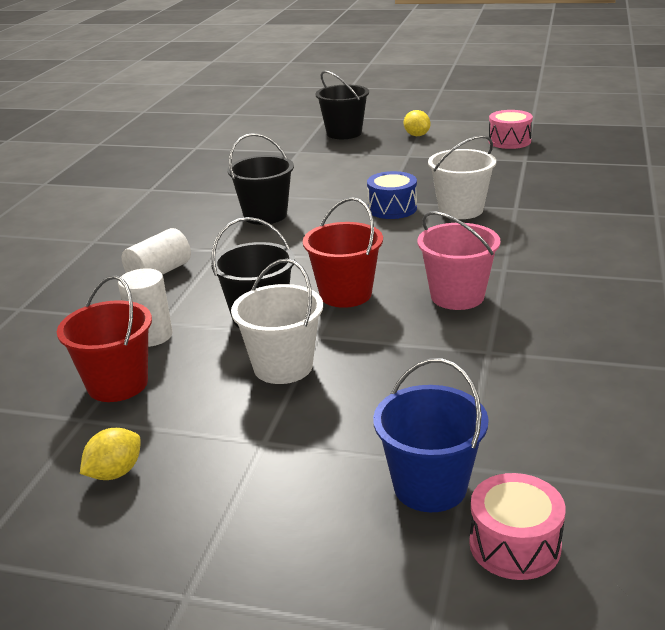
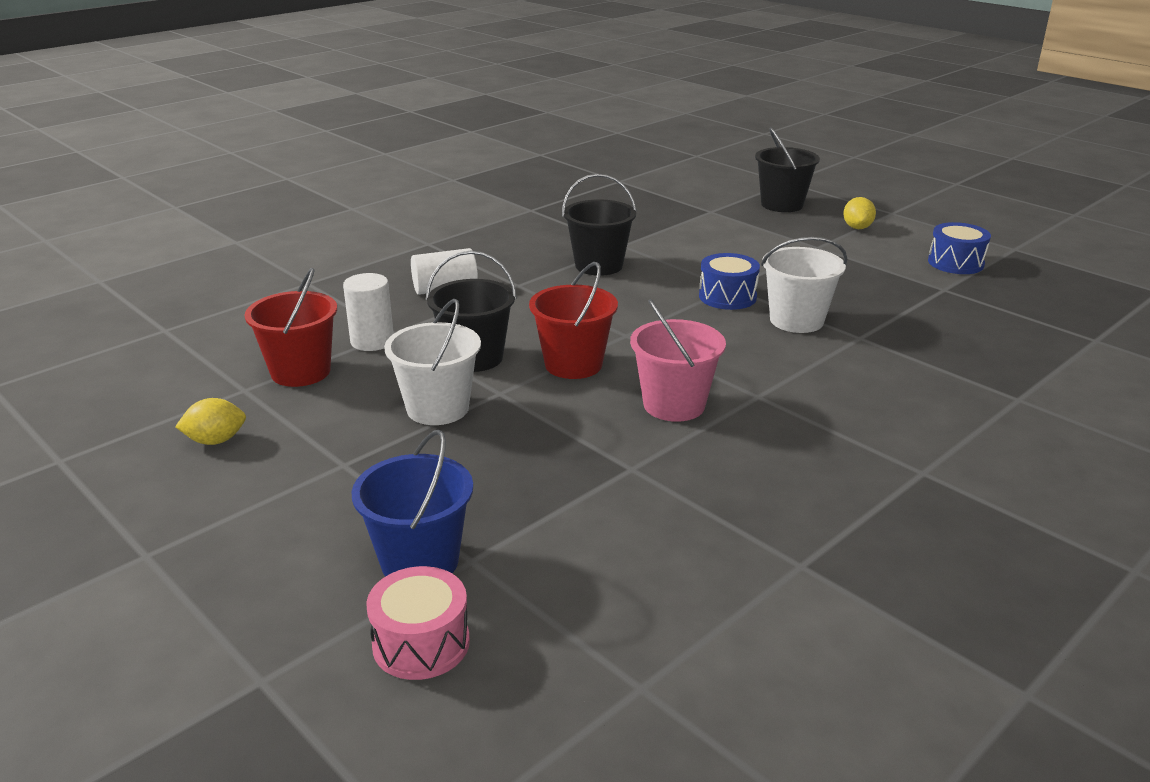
camera: 30 degrees right, 0 degrees up
(509, 141) = (955, 263): pink drum -> blue drum

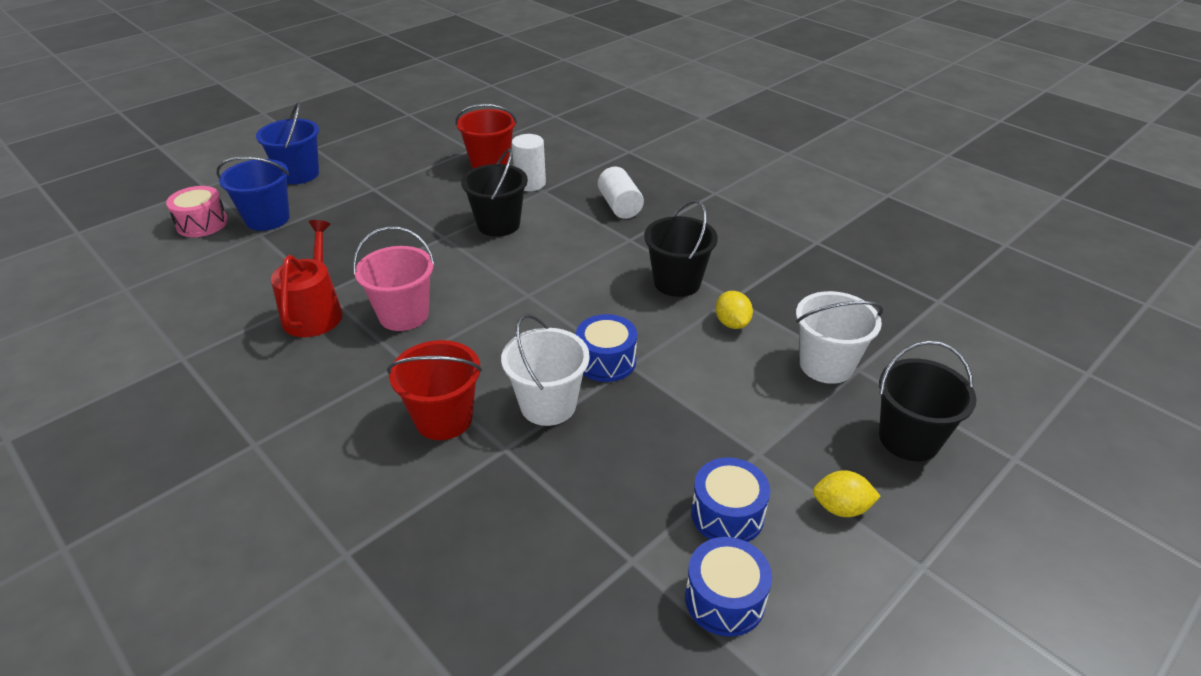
camera: 90 degrees right, 10 degrees up
(216, 440) = (414, 149): yellow lemon -> yellow lemon (732, 323)
(257, 555) = (299, 174): none -> blue bucket
(438, 408) = (429, 214): white bucket -> white bucket (826, 365)
(573, 364) = (479, 268): red bucket -> red bucket (444, 419)
(678, 469) = (315, 312): none -> red watering can
(883, 259) = (727, 514): none -> blue drum

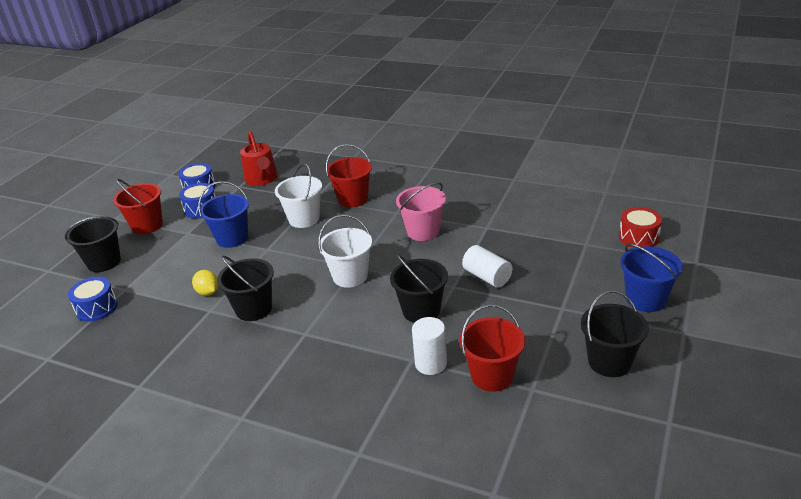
camera: 160 degrees right, 5 degrees down
(202, 224) = (638, 237): pink drum -> red drum
(267, 219) = (600, 255): blue bucket -> blue bucket (232, 238)
(315, 312) = (477, 216): red watering can -> red watering can (262, 179)
(395, 148) = (609, 362): none -> black bucket
(606, 361) = (282, 246): blue drum -> blue drum (97, 308)
(620, 206) = (330, 366): white cylinder -> white cylinder (487, 277)
(826, 365) = (145, 285): white bucket -> white bucket (350, 276)
(841, 508) = (147, 225): yellow lemon -> red bucket

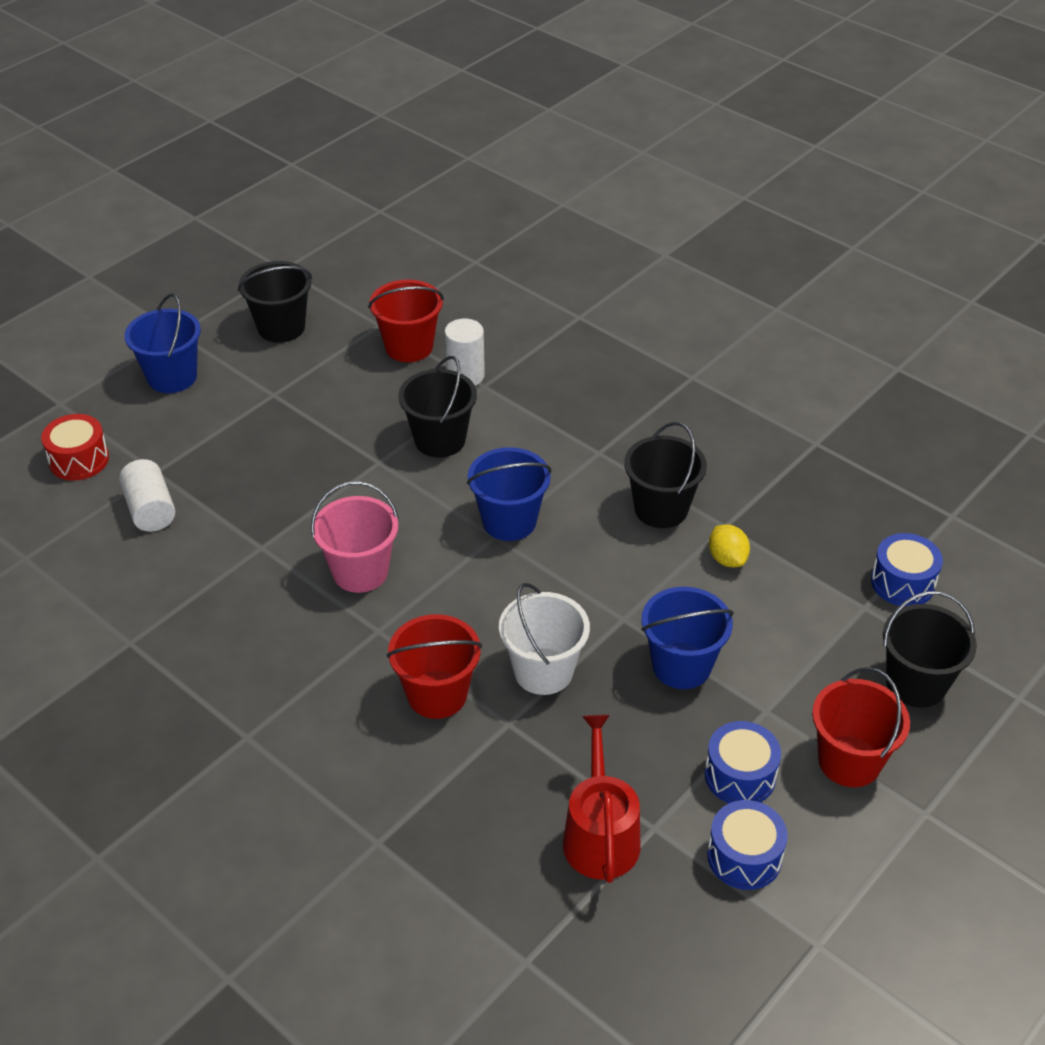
camera: 165 degrees left, 10 degrees up
(350, 276) = (509, 521): white bucket -> blue bucket
(487, 277) = (326, 462): white cylinder -> white cylinder (150, 510)

